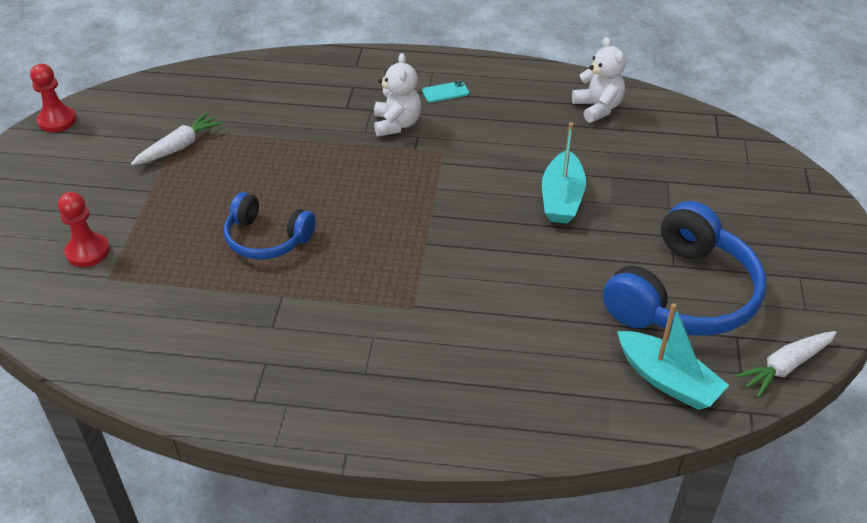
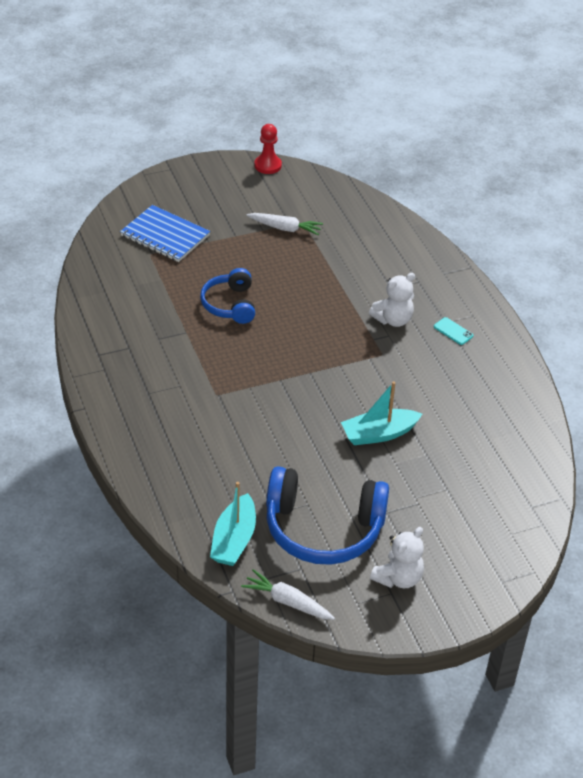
camera: 60 degrees right, 0 degrees up
(87, 252) = (165, 235): red pawn -> blue notebook
(598, 108) = (507, 423): white teddy bear -> white teddy bear (398, 578)

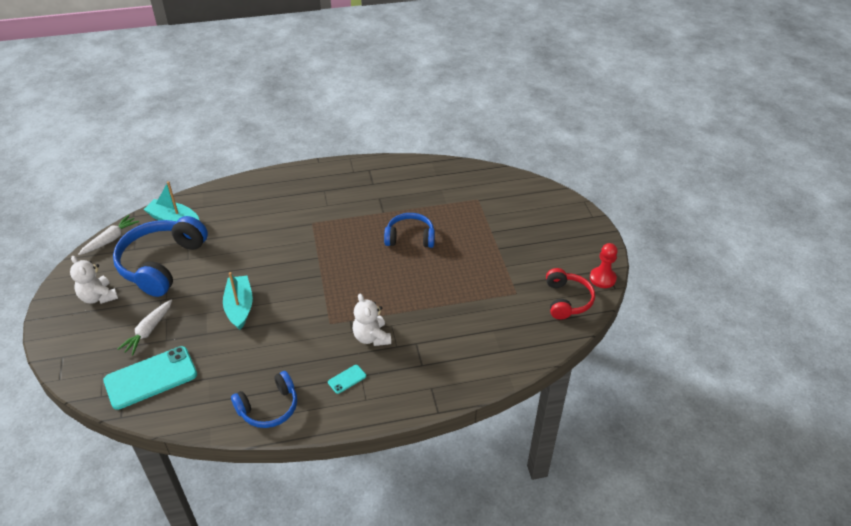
camera: 100 degrees right, 0 degrees up
(165, 235) = (500, 208): blue notebook -> none
(285, 228) = (507, 280): white carrot -> white carrot (148, 331)
(304, 189) = (567, 300): none -> red headphones
(503, 487) = (151, 378): none -> turquoise phone
(507, 382) = (269, 408): none -> blue headphones

